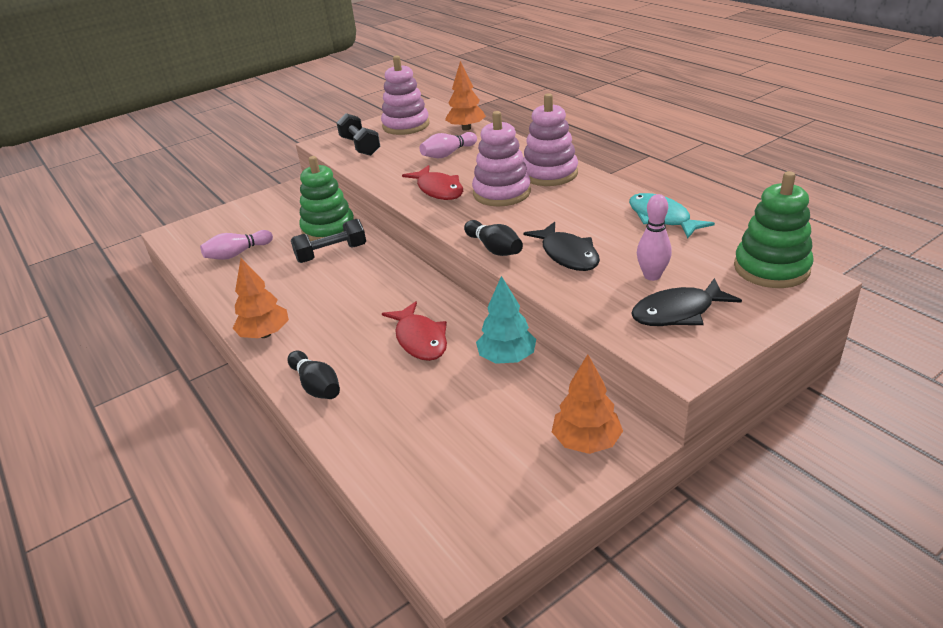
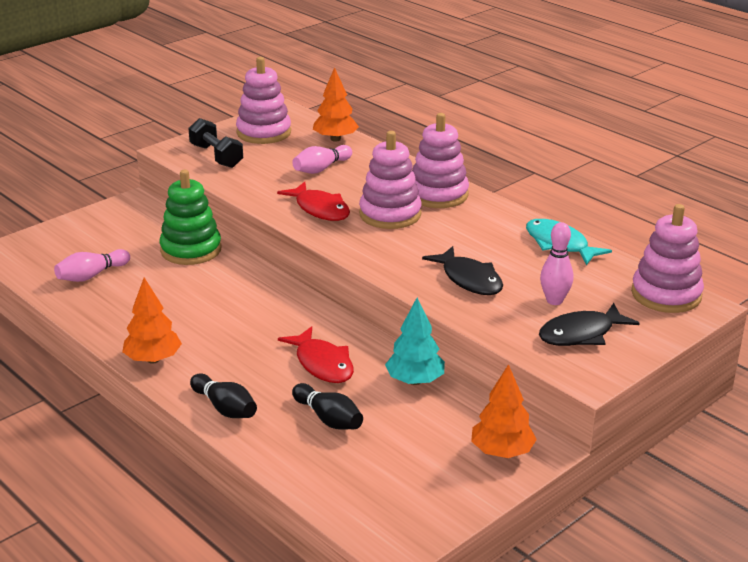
camera: 10 degrees left, 5 degrees down
(331, 253) = (202, 276): black dumbbell -> none
(494, 248) = (393, 272): black bowling pin -> black bowling pin (328, 419)
(771, 268) = (666, 294): green stacking toy -> pink stacking toy

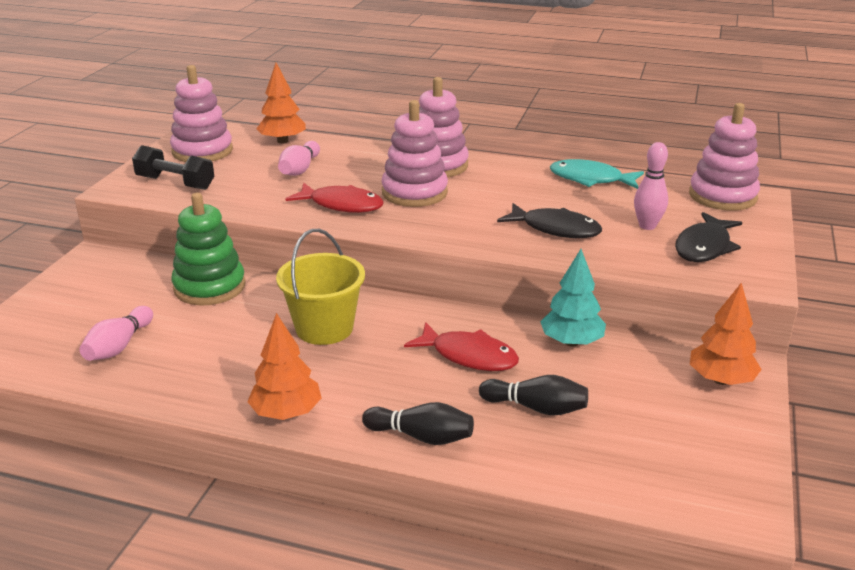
camera: 30 degrees left, 0 degrees up
(239, 307) = (324, 328): none -> yellow bucket

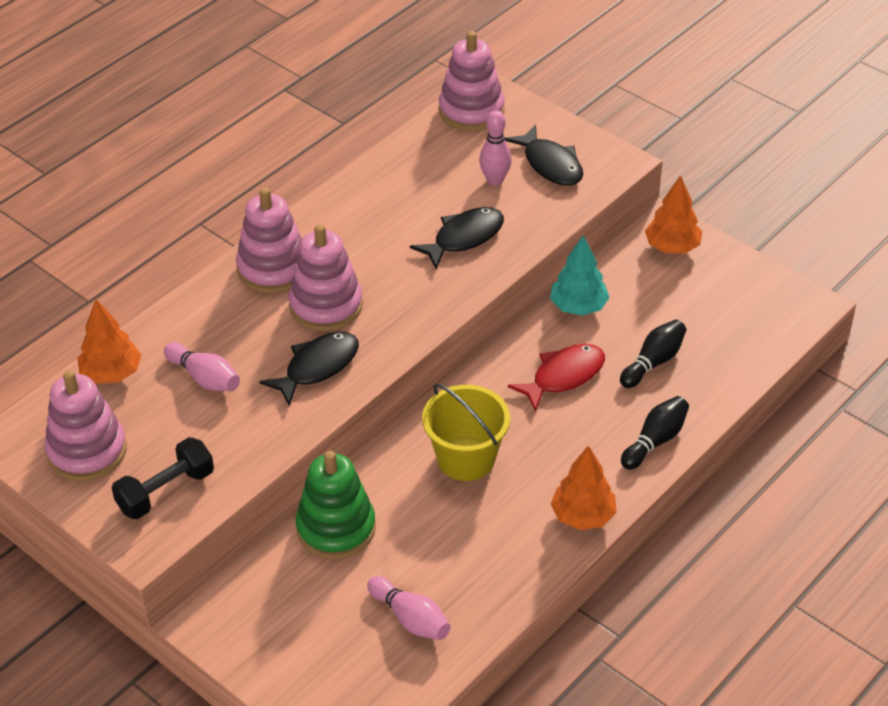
camera: 65 degrees left, 15 degrees up
(342, 205) = (317, 367): red fish -> black fish
(590, 179) = (382, 175): turquoise fish -> none

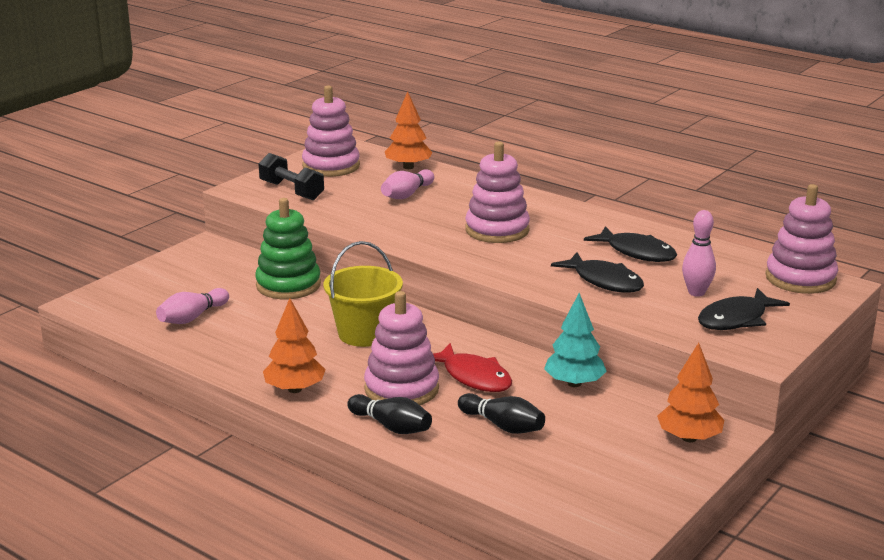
camera: 85 degrees right, 20 degrees down
(273, 269) = (537, 209): pink stacking toy -> pink stacking toy (401, 389)
(317, 367) = (423, 231): black fish -> black fish (637, 252)

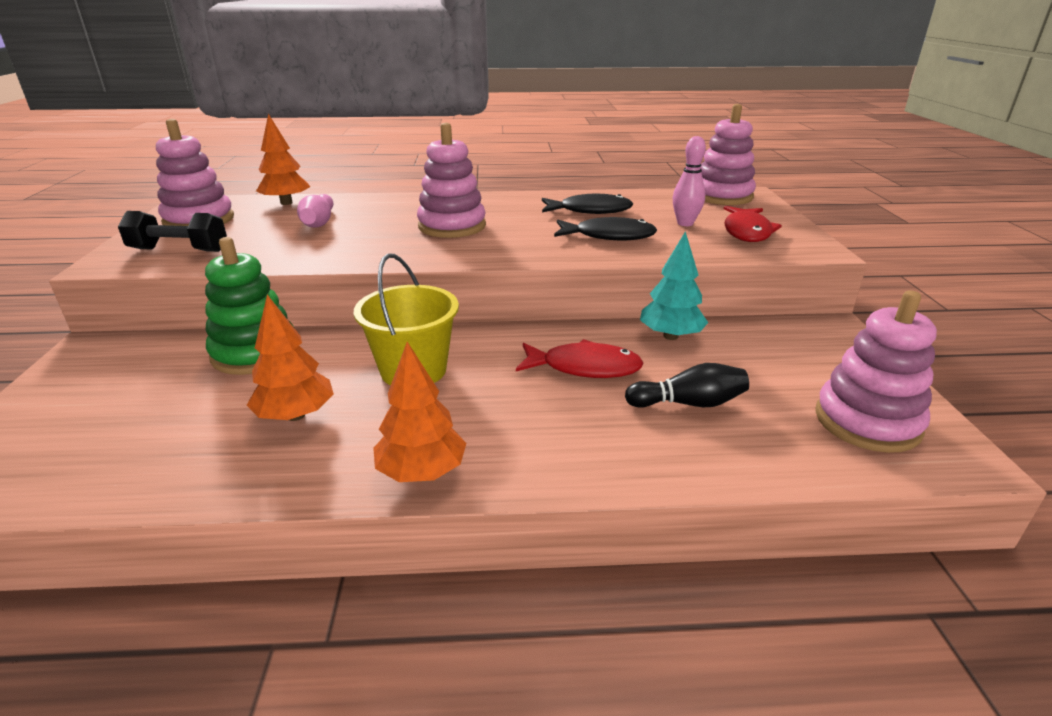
camera: 40 degrees left, 5 degrees up
(192, 317) = (160, 440): pink bowling pin -> none
(391, 426) = (595, 461): black bowling pin -> none
(401, 389) = (539, 412): pink stacking toy -> pink stacking toy (867, 422)
(689, 438) = (824, 343): orange tree -> orange tree (296, 415)
(736, 319) = (747, 232): black fish -> red fish

